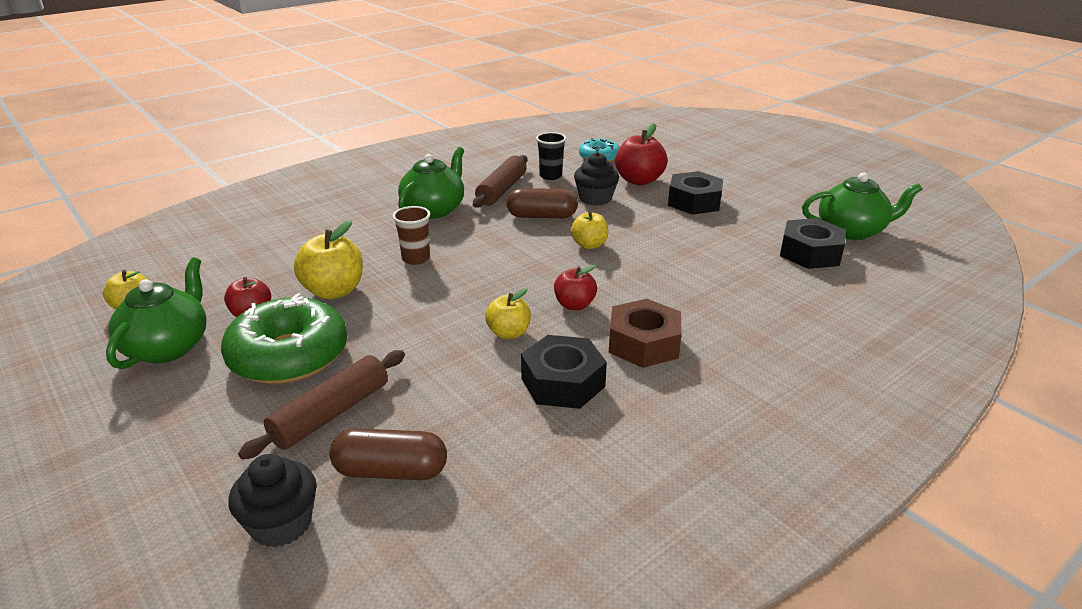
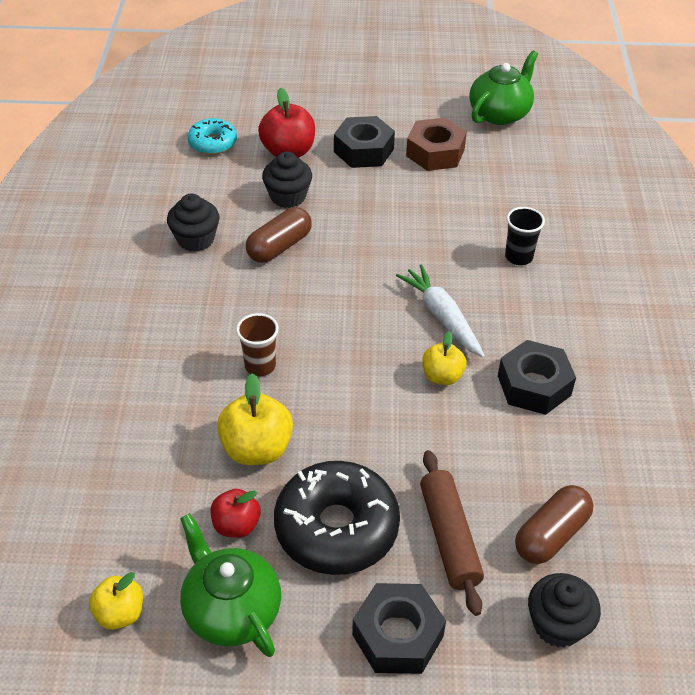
camera: 50 degrees left, 15 degrees up
(289, 356) = (336, 528): green donut -> black donut
(434, 209) = (178, 304): green teapot -> none
(501, 190) = (196, 239): brown rolling pin -> black cupcake
(550, 176) = (209, 194): black cup -> black cup (518, 257)
(574, 305) = (442, 317): red apple -> white carrot
(589, 245) = (362, 251): yellow apple -> none
(643, 343) = (529, 315): brown nut -> brown nut (435, 152)
(810, 253) = (505, 154): black nut -> black nut (397, 635)

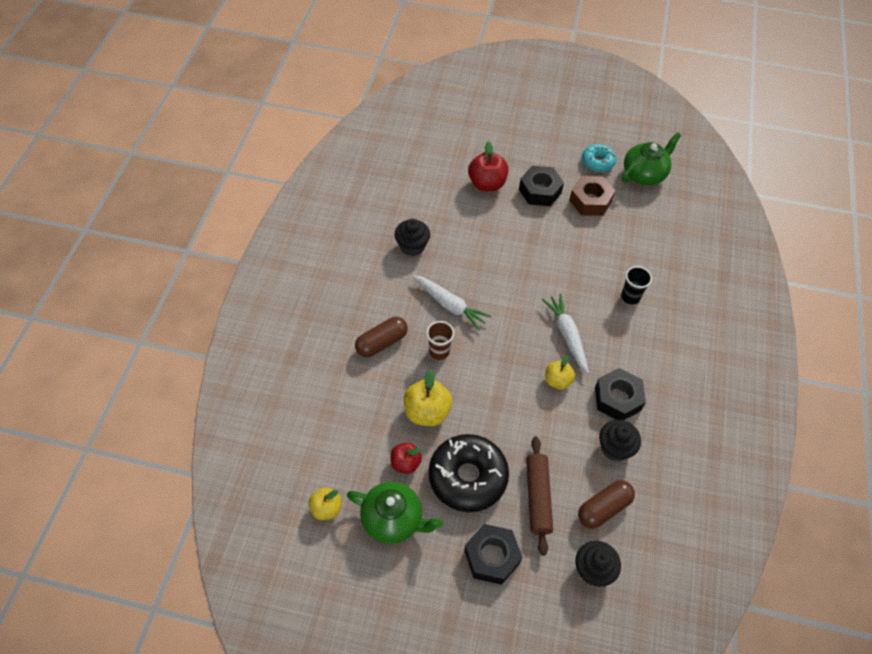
camera: 10 degrees right, 10 degrees up
(213, 143) = (436, 168): turquoise donut -> turquoise donut (597, 162)
(231, 610) = (393, 519): green teapot -> green teapot turned 135 degrees clockwise
(264, 304) = (450, 305): none -> white carrot
(279, 246) = (467, 261): brown capsule -> brown capsule (381, 343)
(288, 197) = (480, 221): black cupcake -> black cupcake (615, 448)

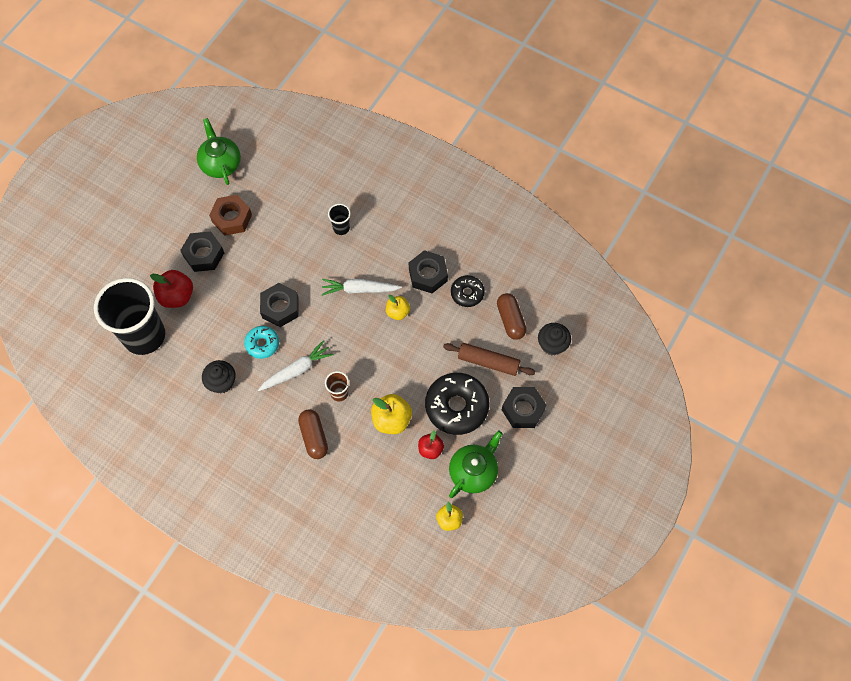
camera: 70 degrees left, 10 degrees up
(436, 173) = (144, 336): none -> black cup
(512, 270) = (280, 308): none -> black nut
(597, 162) = (191, 195): turquoise donut -> turquoise donut (262, 344)
(615, 448) = (467, 293): black cupcake -> black donut

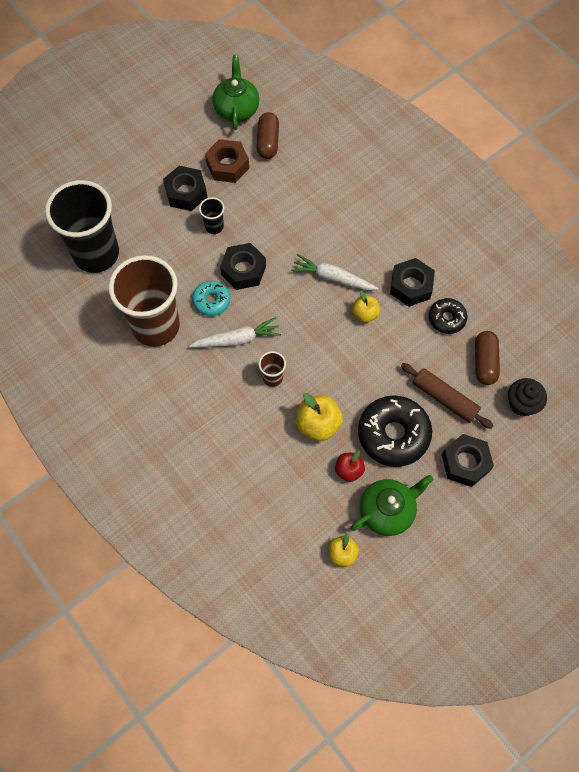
camera: 20 degrees right, 0 degrees up
(177, 296) = (143, 225): red apple -> none
(221, 382) = (156, 326): black cupcake -> brown cup
(314, 437) = (229, 414): brown capsule -> brown capsule (268, 142)
(341, 228) = (336, 209): black cup -> black cup (214, 226)

